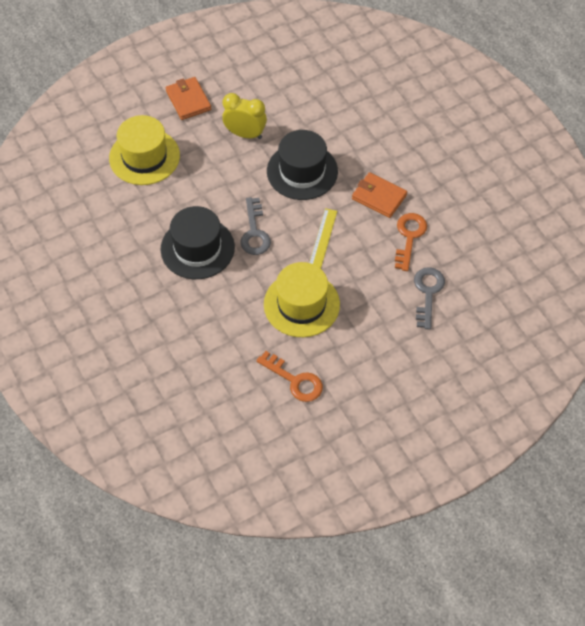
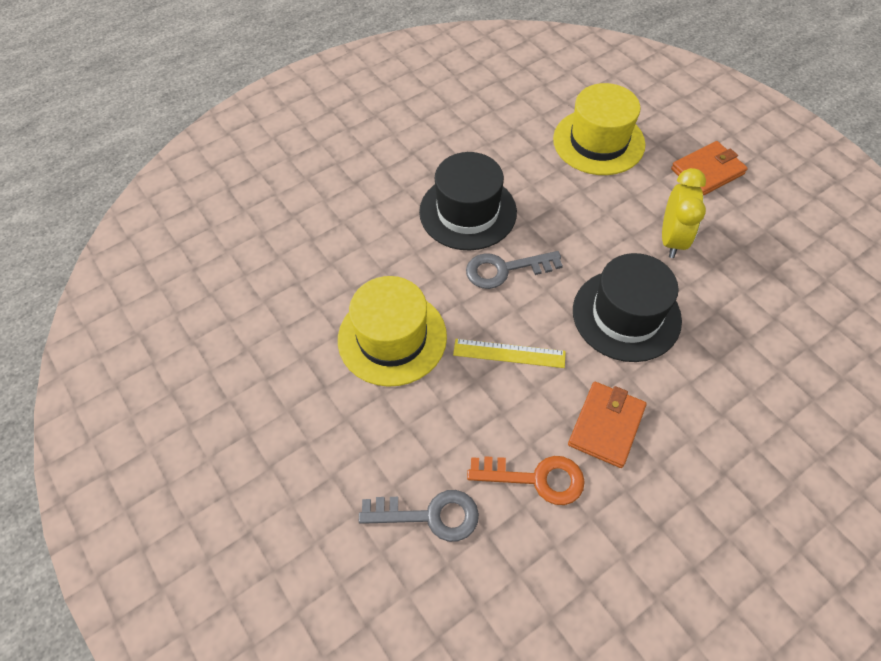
camera: 85 degrees right, 0 degrees up
(295, 380) = (269, 342): orange key -> none

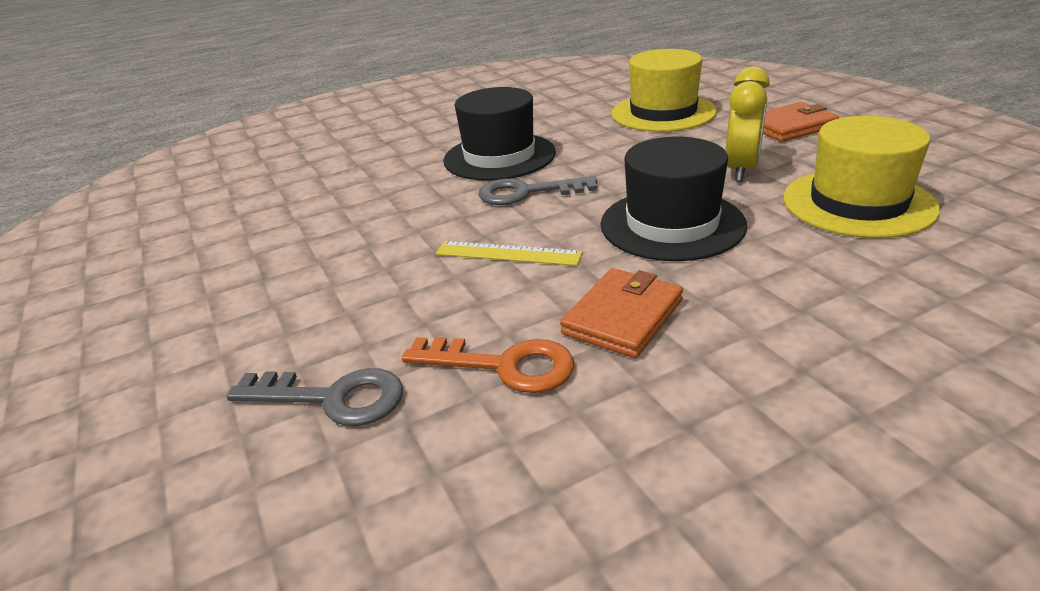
camera: 10 degrees right, 25 degrees down
(392, 338) = (368, 241): yellow hat -> yellow hat (858, 203)

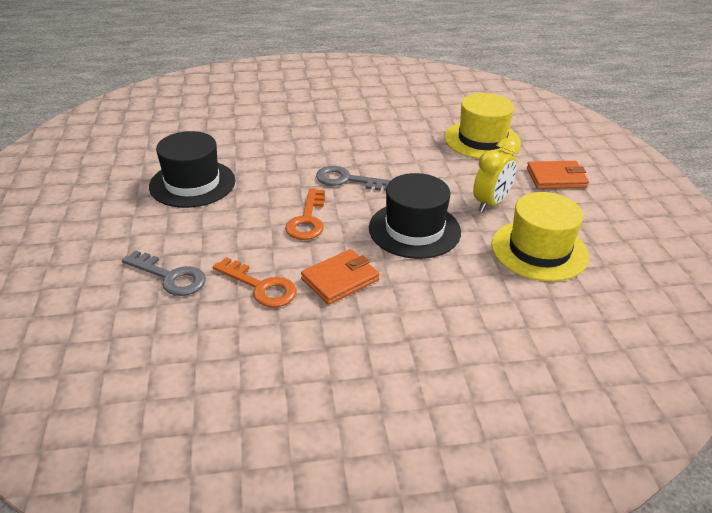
camera: 15 degrees right, 5 degrees up
(499, 156) = (350, 146): black hat -> black hat (192, 183)
(508, 253) = (307, 220): yellow ruler -> orange key

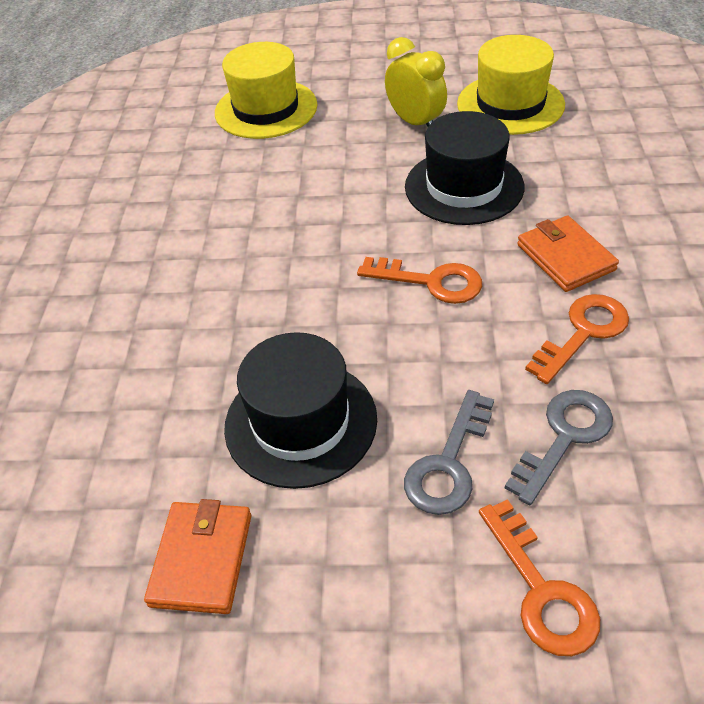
camera: 75 degrees left, 10 degrees up
(70, 267) = (541, 589): none -> orange key
(347, 180) = (334, 236): grey key -> grey key (449, 463)
(556, 178) = (371, 70): orange wallet -> orange wallet (202, 559)

